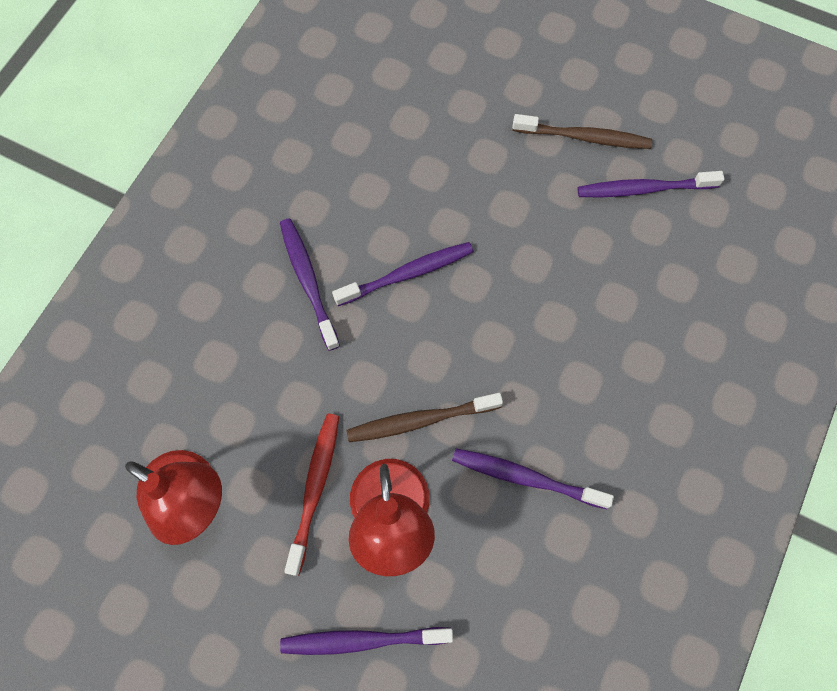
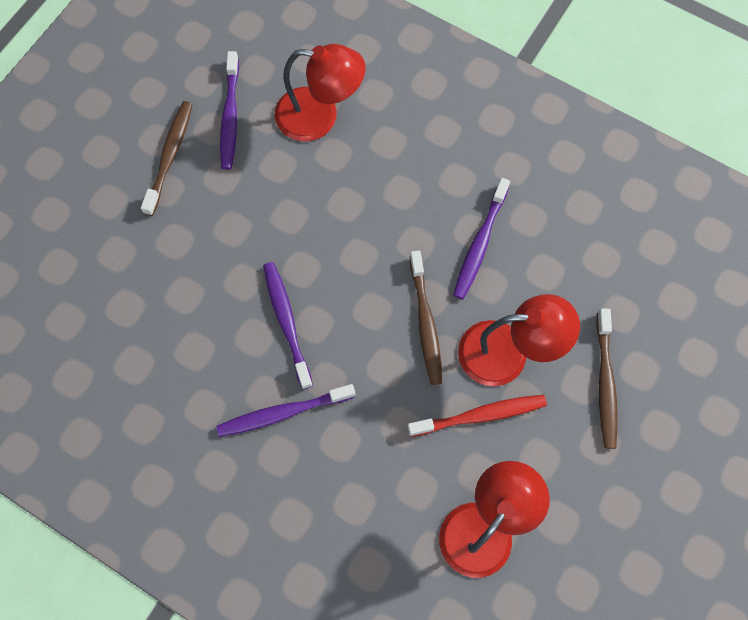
camera: 85 degrees left, 0 degrees up
(315, 488) = (480, 415): red toothbrush -> red toothbrush turned 150 degrees clockwise
(362, 640) = (605, 383): purple toothbrush -> brown toothbrush
(662, 282) = (320, 116): none -> red lamp

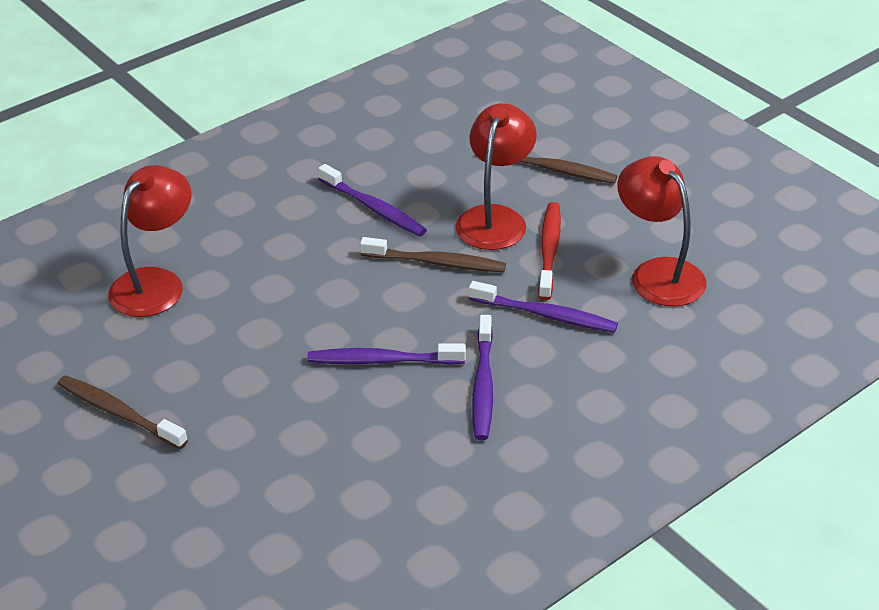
camera: 70 degrees left, 30 degrees down
(230, 116) = (104, 352): purple toothbrush -> purple toothbrush (546, 315)

